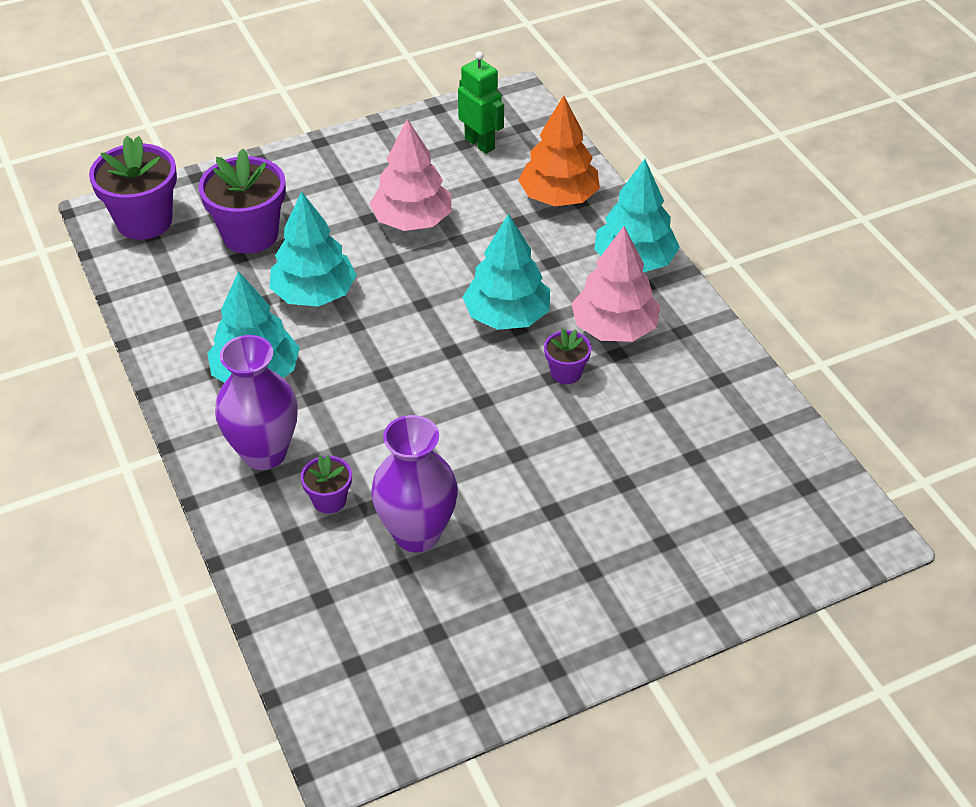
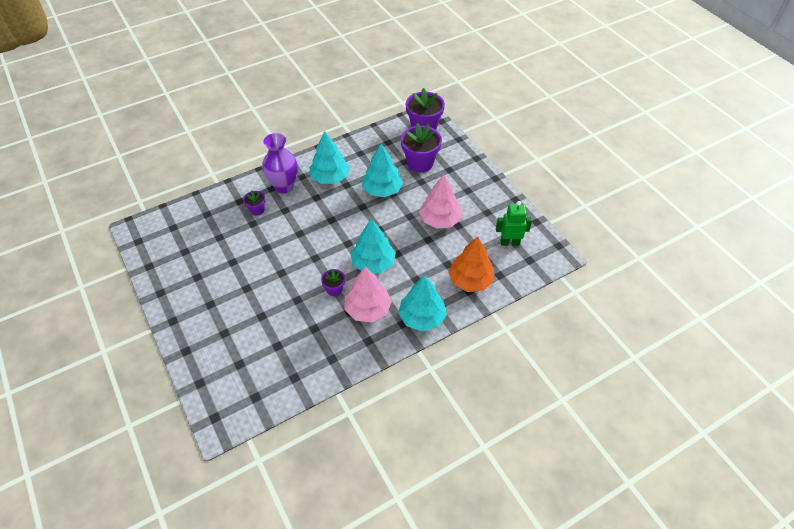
camera: 85 degrees right, 5 degrees up
(417, 533) = (237, 240): purple vase -> none
(480, 143) = (509, 242): green robot -> green robot turned 135 degrees counterclockwise

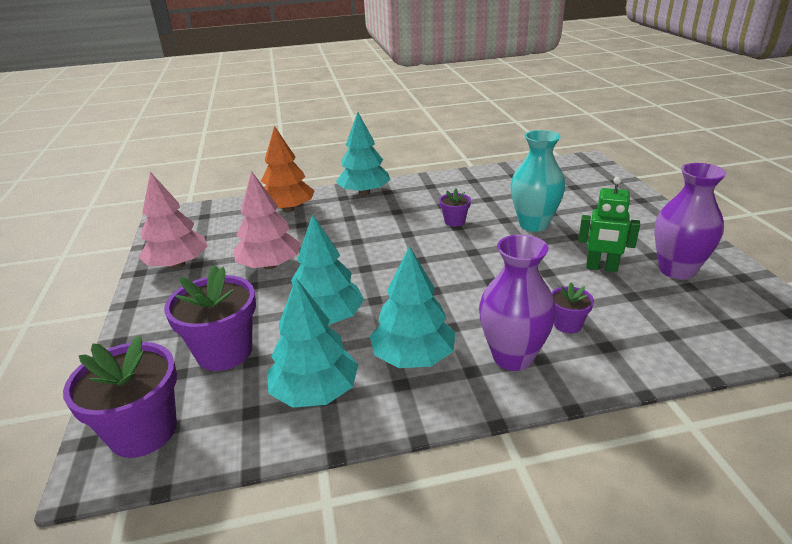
camera: 160 degrees left, 20 degrees down
(186, 264) = (677, 270): none -> purple vase
(275, 297) = (533, 224): none -> turquoise vase
(368, 309) = (420, 203): pink tree -> pink tree (178, 264)
(373, 263) = (394, 236): turquoise tree -> turquoise tree (315, 392)
(509, 242) = (207, 232): green robot -> green robot (601, 268)

